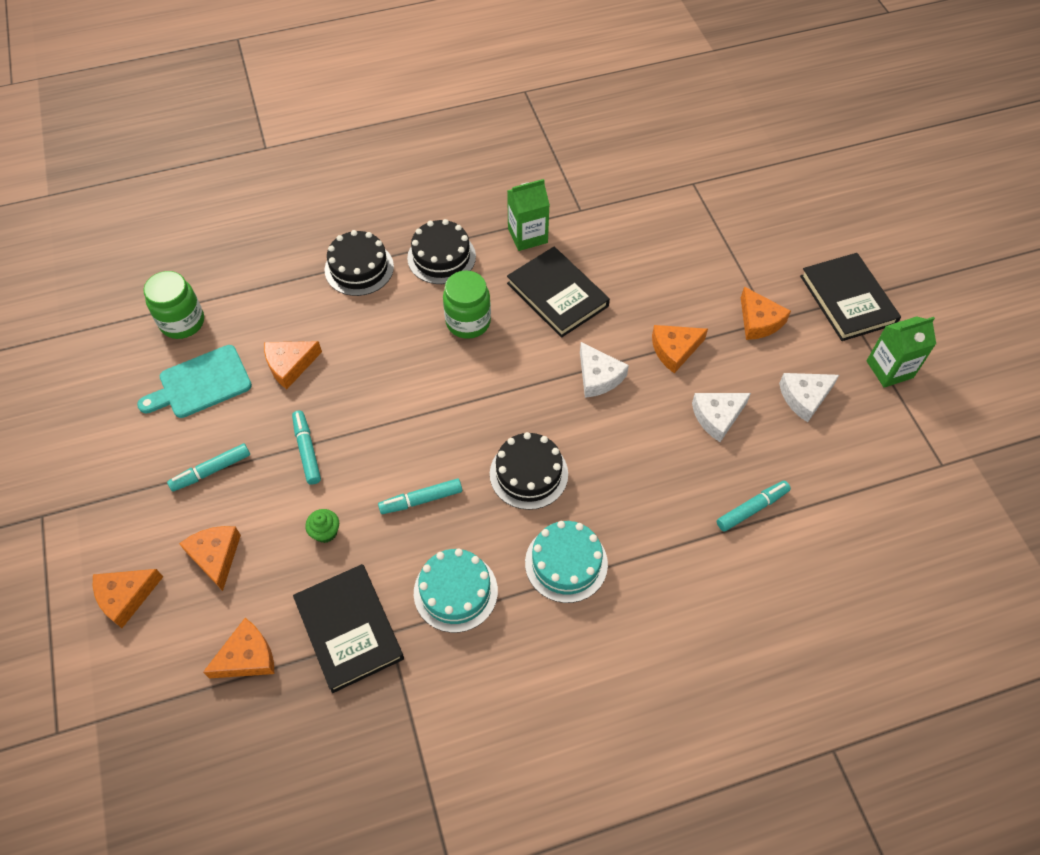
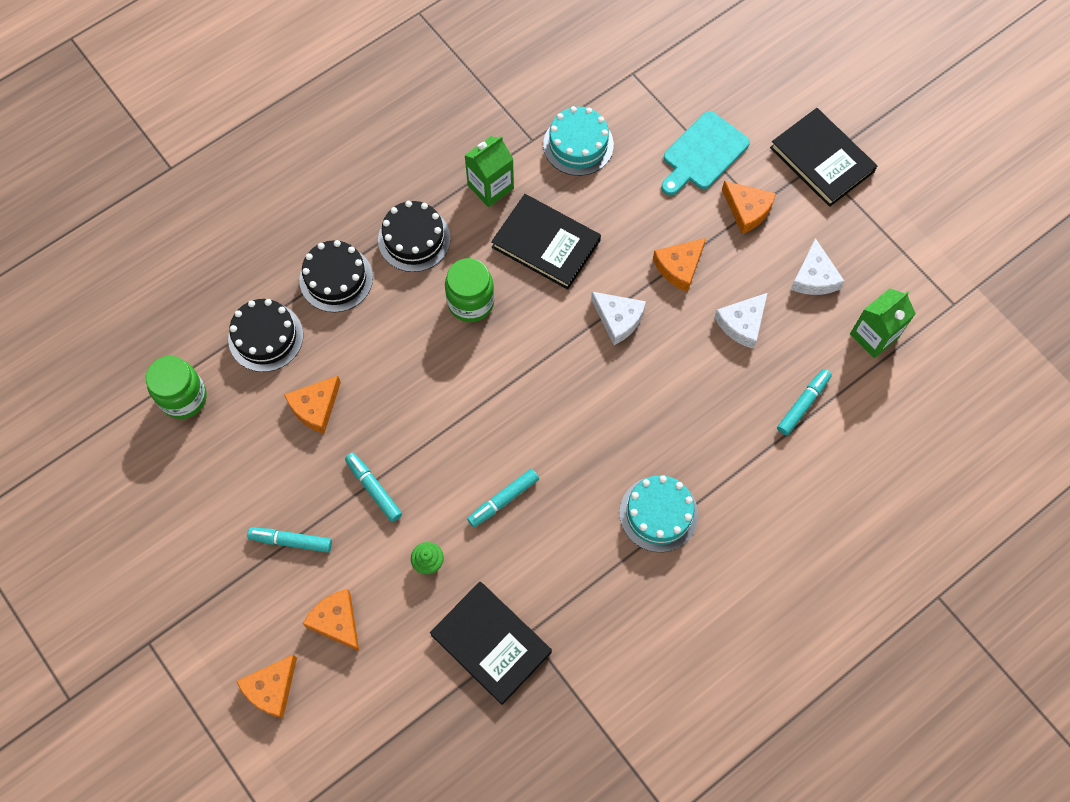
camera: 20 degrees left, 10 degrees up
(201, 383) = (236, 456): turquoise cutting board -> turquoise cutting board (703, 154)
(211, 471) = (291, 541): turquoise marker -> turquoise marker turned 60 degrees clockwise
(247, 657) = (411, 701): orange cheese -> none
(455, 591) = (571, 575): turquoise cake -> turquoise cake (578, 144)
(528, 474) = (591, 440): black cake -> black cake (265, 337)
(804, 397) = (814, 277): white cheese -> white cheese turned 45 degrees counterclockwise
(889, 369) = (881, 222): green carton -> green carton (874, 336)

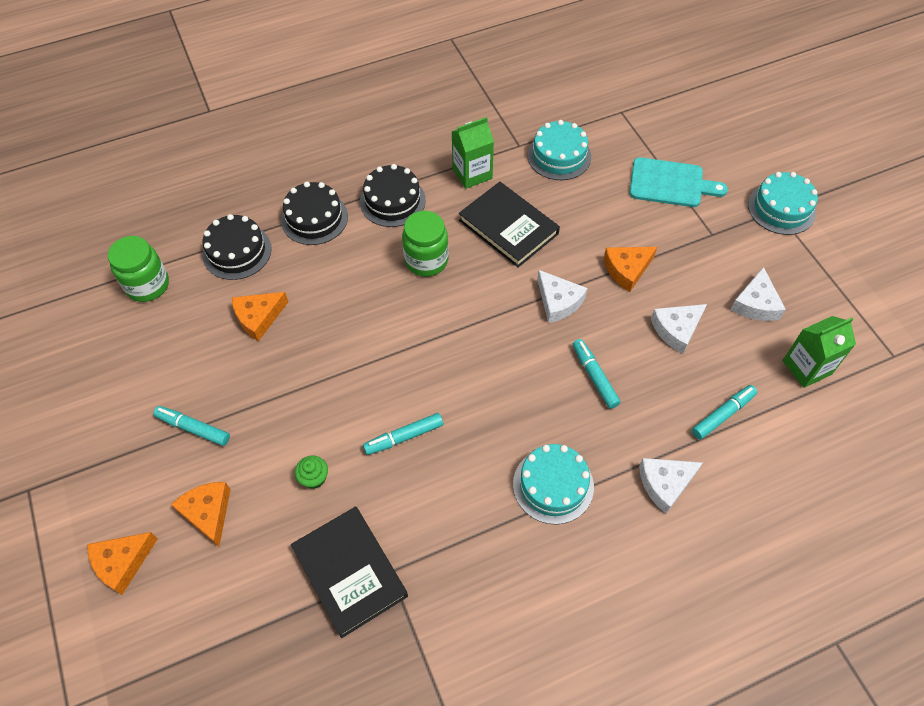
camera: 15 degrees right, 10 degrees down
(374, 489) = (286, 399): turquoise marker -> turquoise marker (594, 376)
(703, 154) = (670, 183): turquoise cutting board -> turquoise cutting board turned 135 degrees counterclockwise
(747, 210) = (702, 235): orange cheese -> none
(762, 487) = (665, 484): none -> white cheese
(822, 159) = (781, 208): black book -> turquoise cake

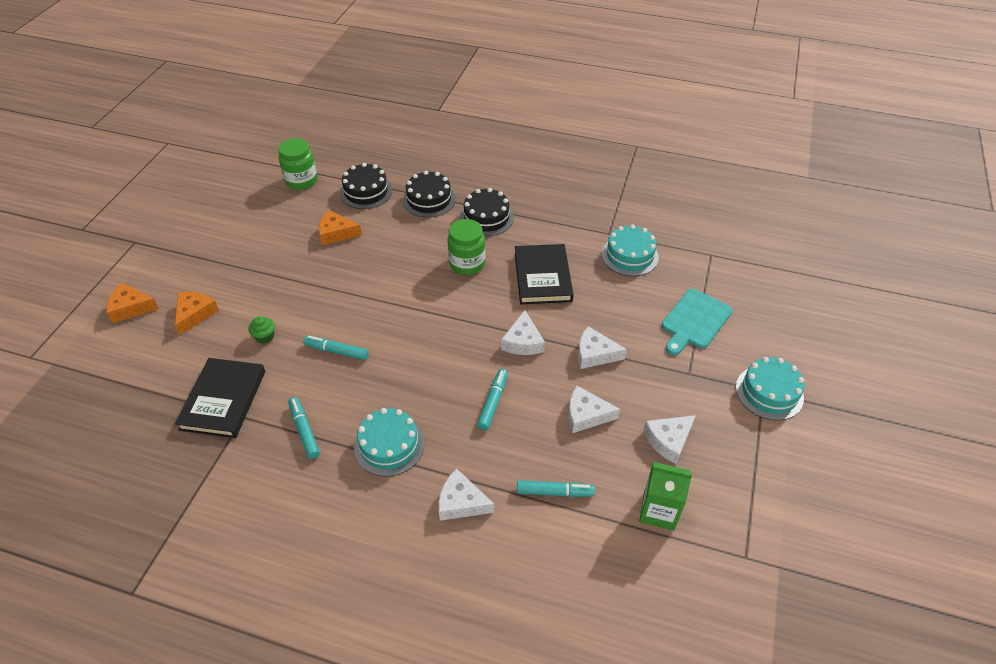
camera: 40 degrees right, 10 degrees down
(193, 428) = (238, 267): turquoise marker -> turquoise marker (304, 431)
(472, 173) = (556, 232): green carton -> none
(627, 270) = (595, 354): orange cheese -> white cheese
(670, 183) = (695, 321): turquoise cutting board -> turquoise cutting board turned 75 degrees clockwise

